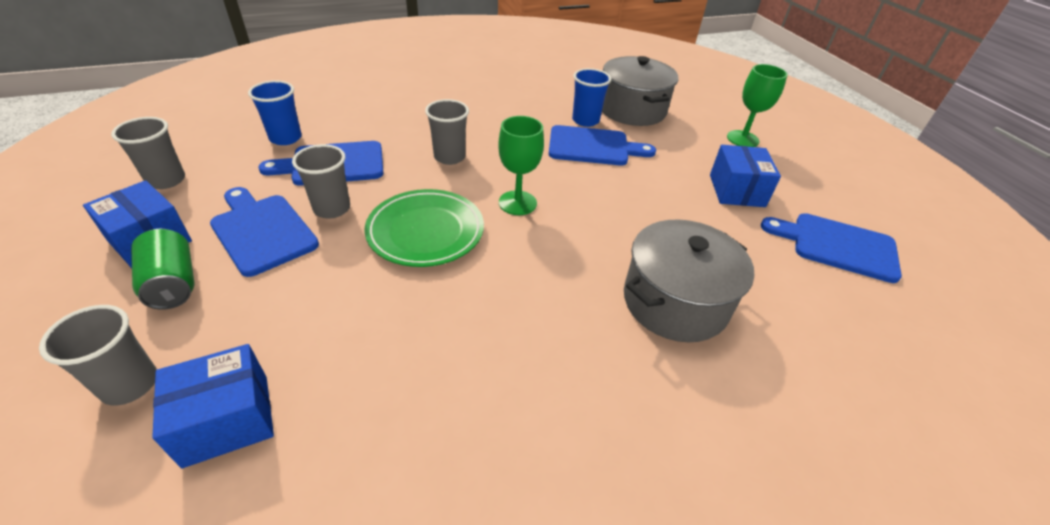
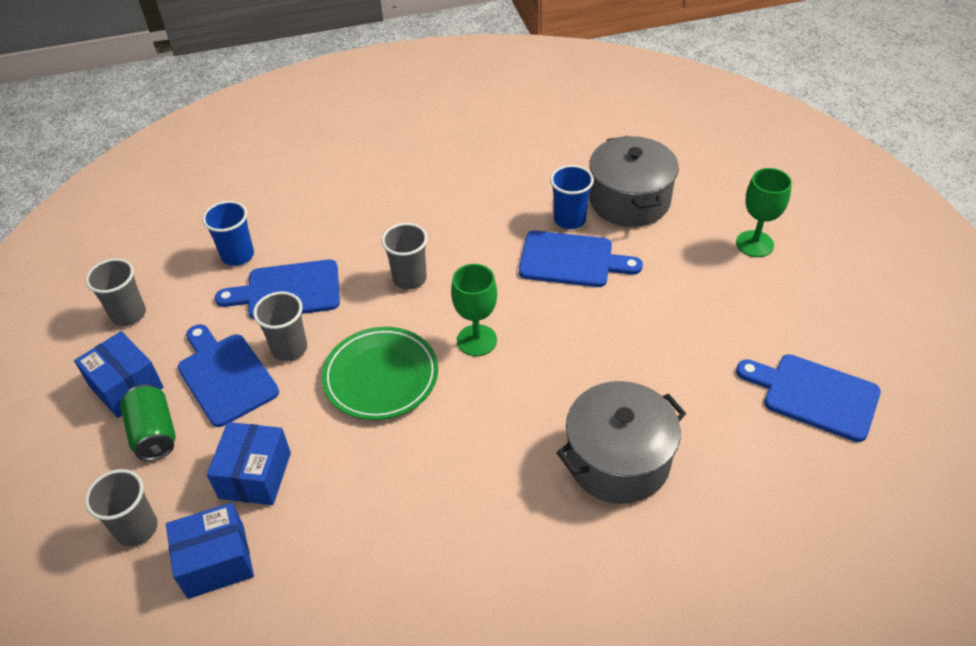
camera: 10 degrees right, 5 degrees up
(736, 190) = (723, 321): blue box -> blue box (255, 475)

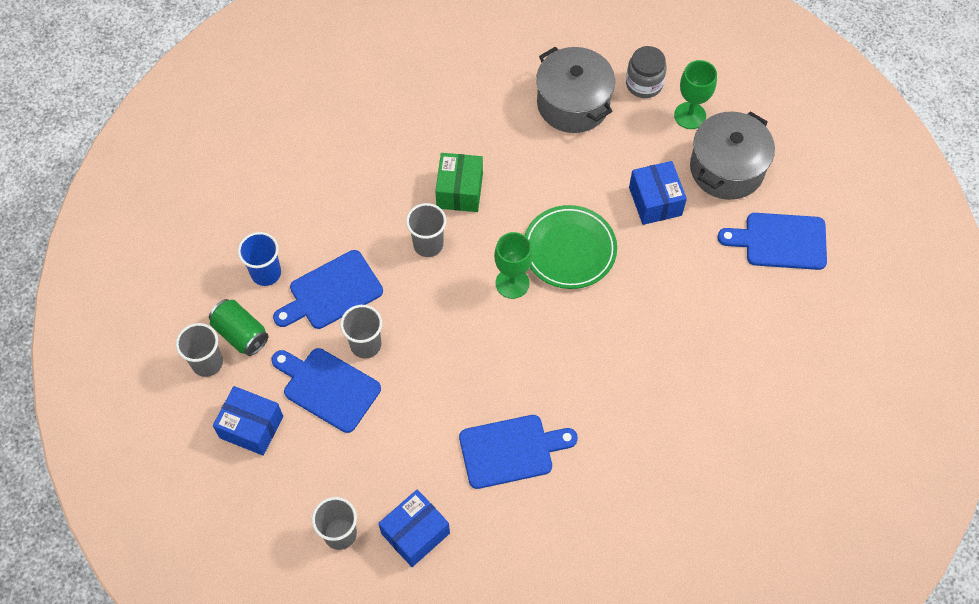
camera: 25 degrees left, 15 degrees up
(154, 434) = (302, 457): green can -> green can (241, 334)
(255, 475) = (403, 459): blue box -> blue box (655, 201)
(381, 377) = (454, 342): green plate -> green plate (569, 249)
(470, 242) = (459, 191): none -> green box
(569, 219) = (532, 140): blue cup -> none
(571, 260) = (552, 181): blue cutting board -> blue cutting board (511, 451)
(618, 460) = (663, 345): grey pot -> grey pot (726, 168)
(715, 203) = (644, 84): none -> grey jar

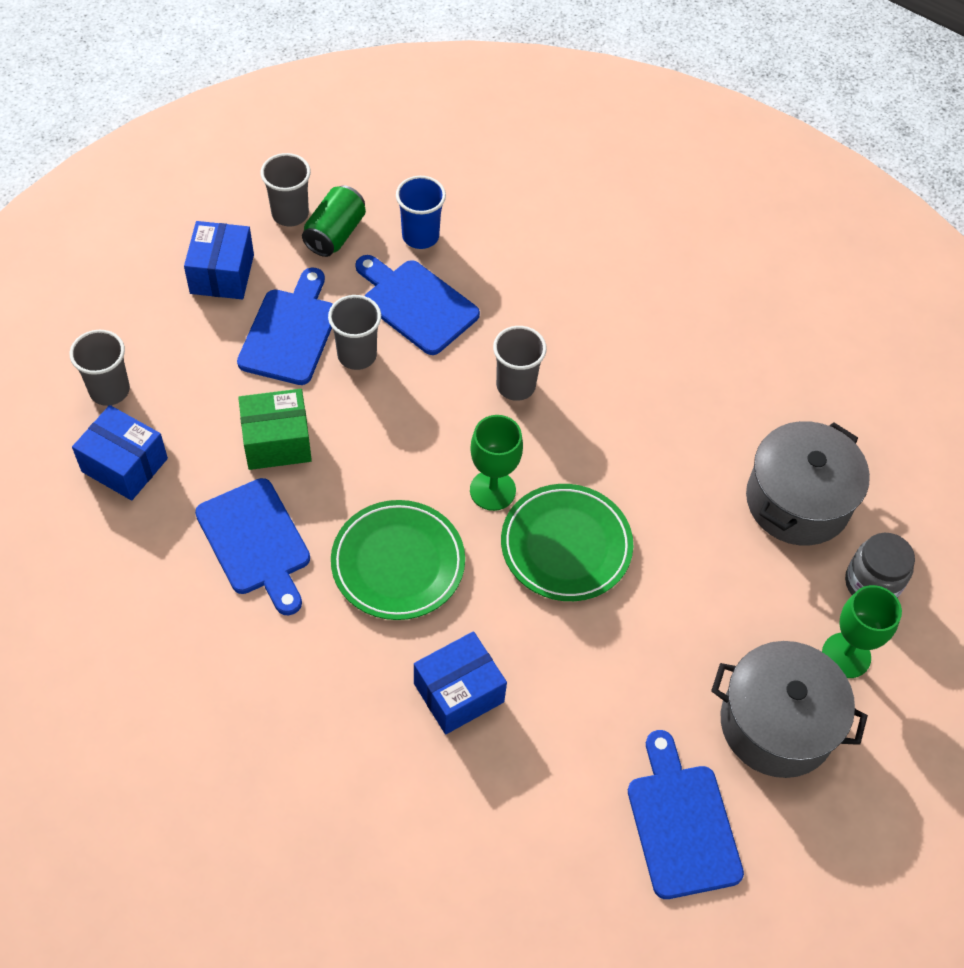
camera: 70 degrees right, 5 degrees down
(459, 191) = (606, 401): green box -> green box (277, 441)
(554, 359) = (398, 563): none -> green plate
(655, 201) = (683, 637): blue box -> blue box (458, 692)

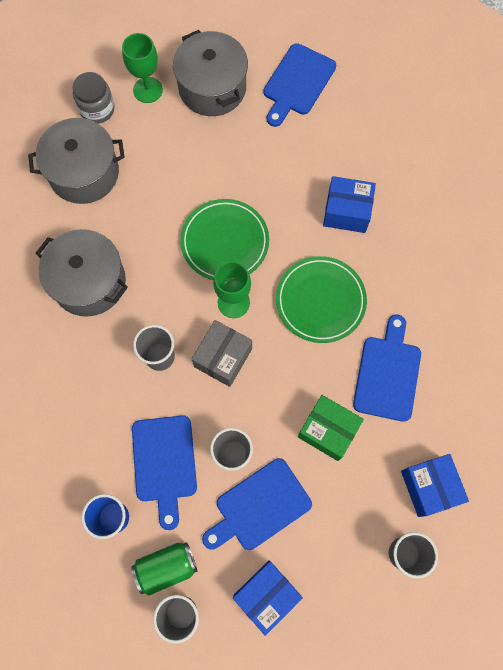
camera: 135 degrees left, 15 degrees up
(450, 430) = (223, 357): none -> grey box
(661, 399) = (89, 282): none -> grey pot

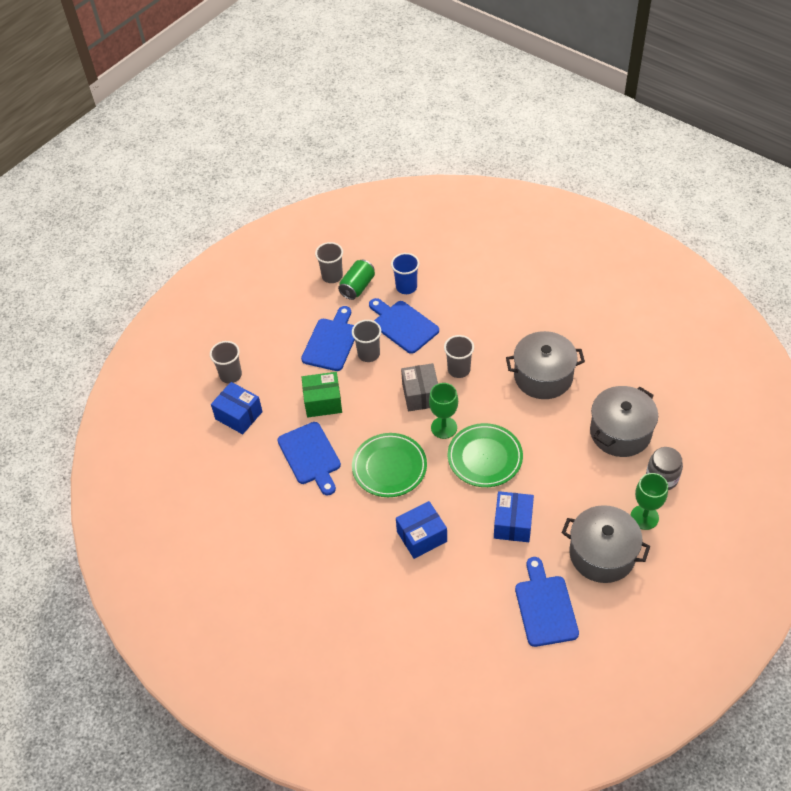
camera: 145 degrees right, 20 degrees down
(266, 595) = (293, 310): blue box -> blue box (513, 523)

